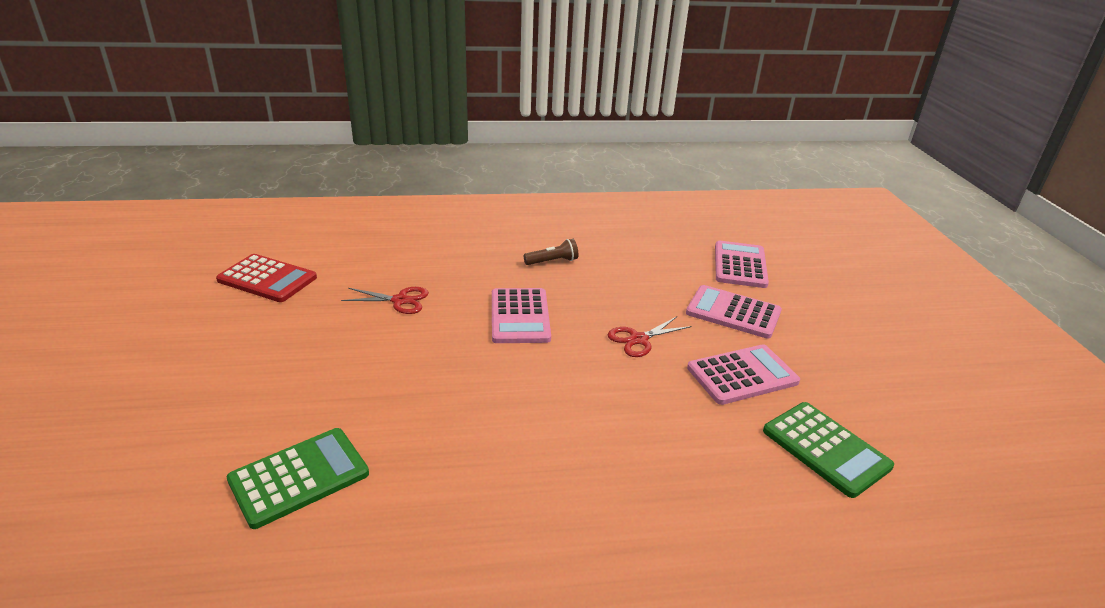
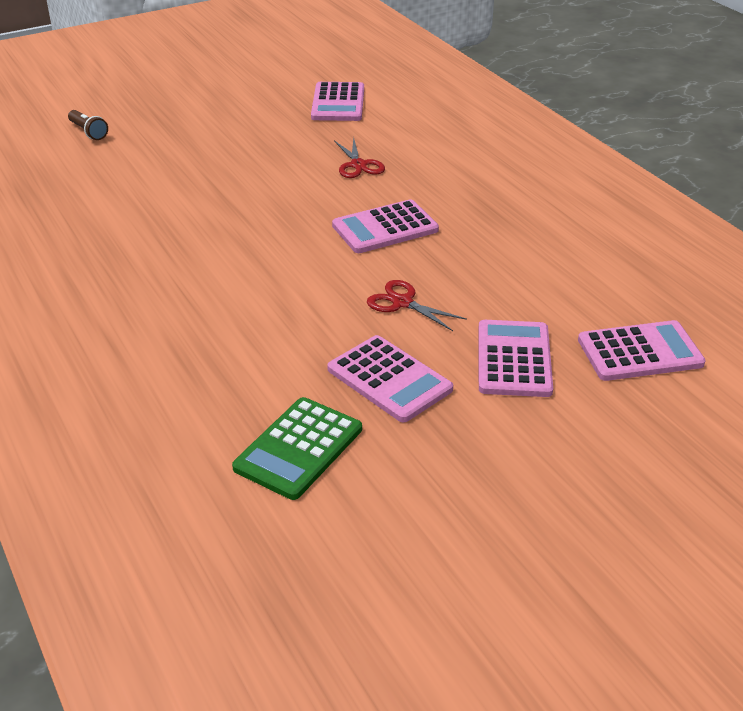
camera: 70 degrees right, 5 degrees up
(267, 279) = (338, 103): red calculator -> pink calculator
(299, 477) = (122, 194): green calculator -> none
(552, 261) = (506, 222): brown flashlight -> brown flashlight (88, 132)

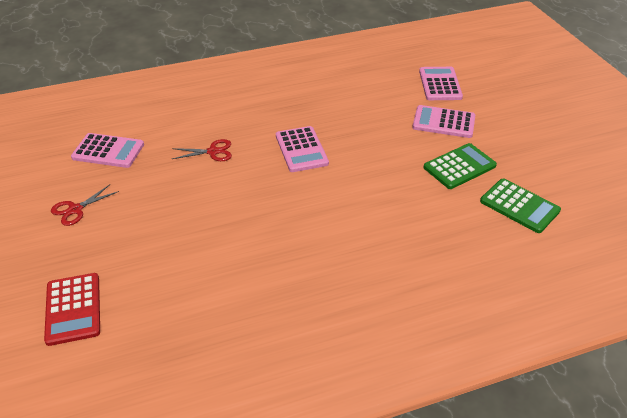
camera: 80 degrees left, 5 degrees up
(88, 132) = (73, 309): brown flashlight -> red calculator
(389, 379) = (459, 166): pink calculator -> green calculator
(402, 303) = (387, 153): red scissors -> red scissors (75, 209)

